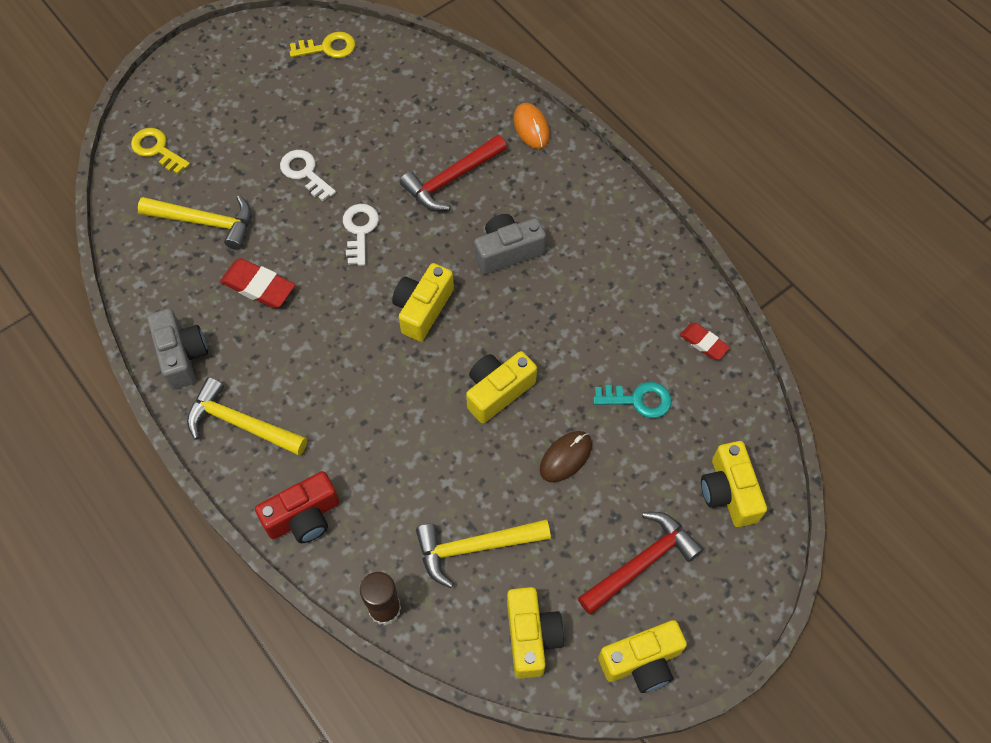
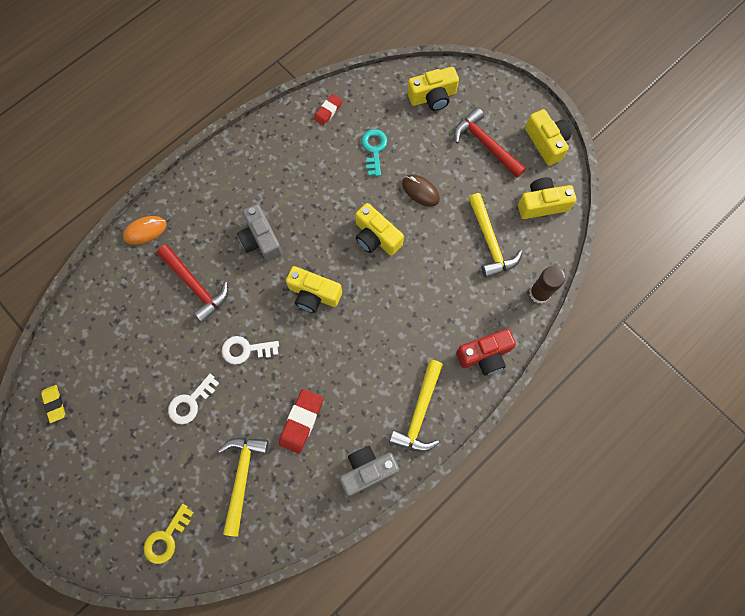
camera: 95 degrees left, 10 degrees up
(303, 517) = (484, 355): red camera -> red camera turned 105 degrees clockwise
(328, 48) = (54, 404): yellow key -> yellow eraser

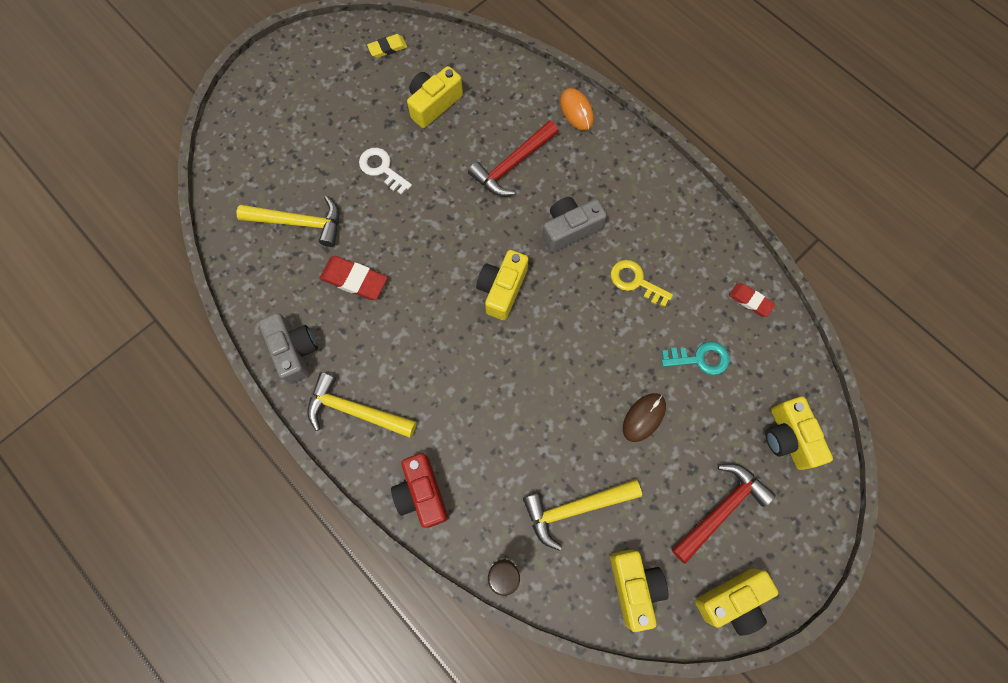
camera: 90 degrees right, 0 degrees up
(166, 538) = (247, 157): yellow key -> yellow key (635, 281)
(246, 350) = (437, 219): white key -> none
(376, 237) = (577, 361): yellow camera -> yellow camera (434, 104)

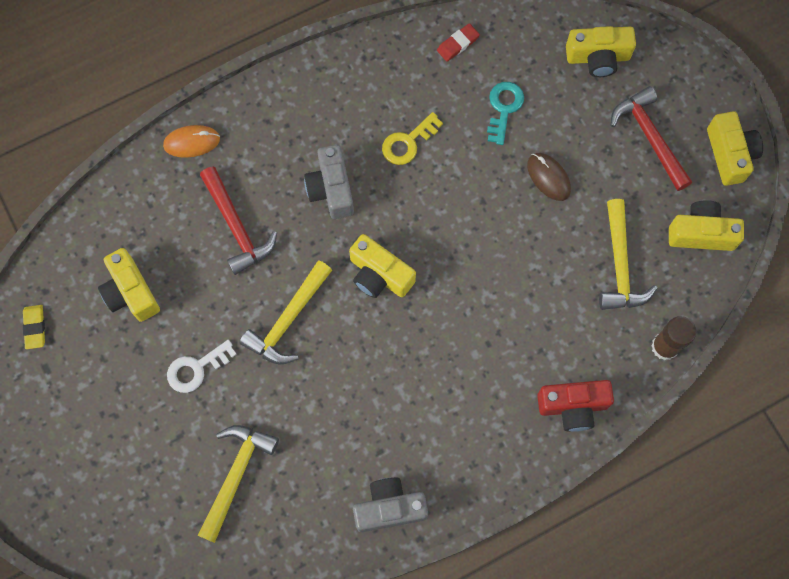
camera: 75 degrees left, 0 degrees up
(354, 280) = (324, 427): red eraser -> none
(355, 410) = (472, 455): yellow hammer -> yellow hammer (288, 320)

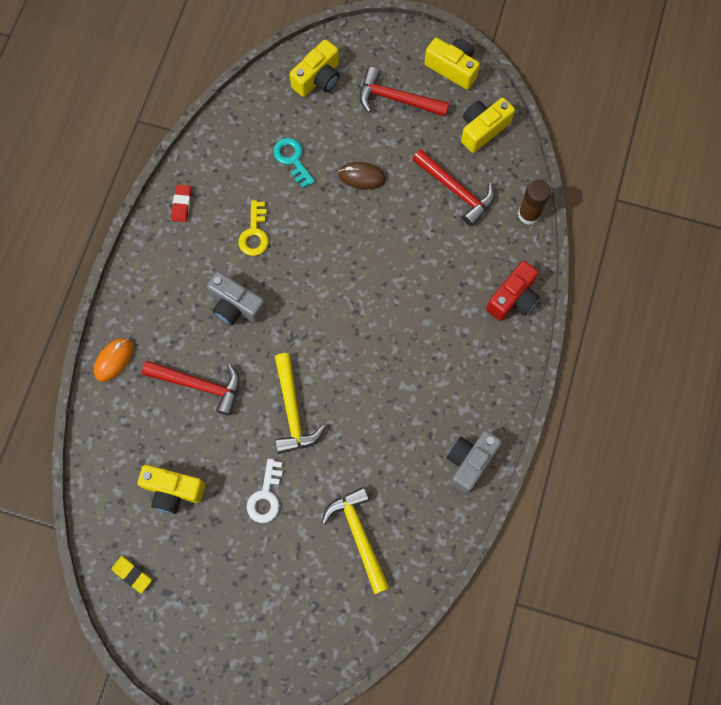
camera: 45 degrees left, 0 degrees up
(379, 275) = (320, 330): yellow camera -> none
(458, 44) = (223, 145): red eraser -> red eraser (181, 204)
(620, 265) = (456, 190): yellow hammer -> red hammer

